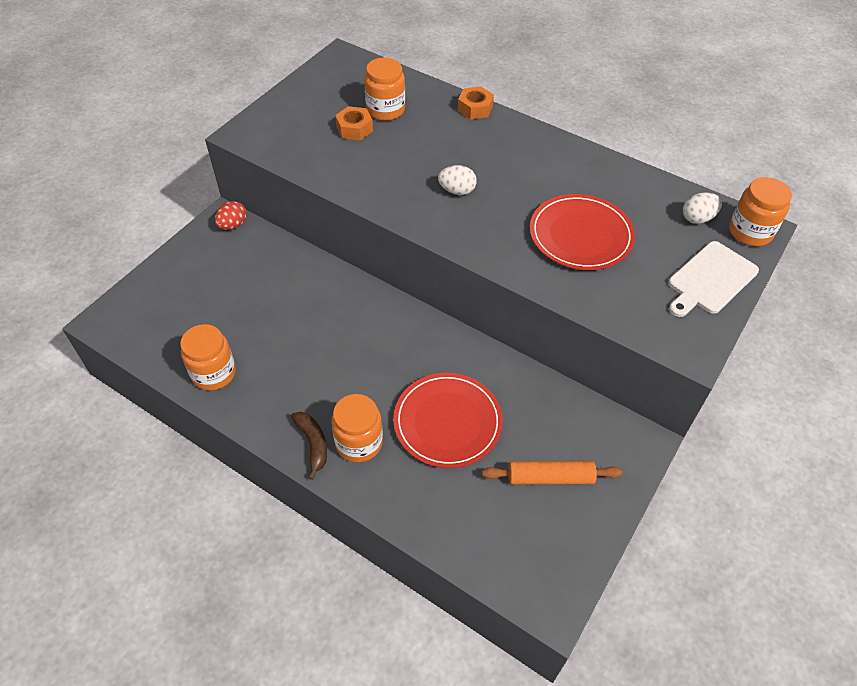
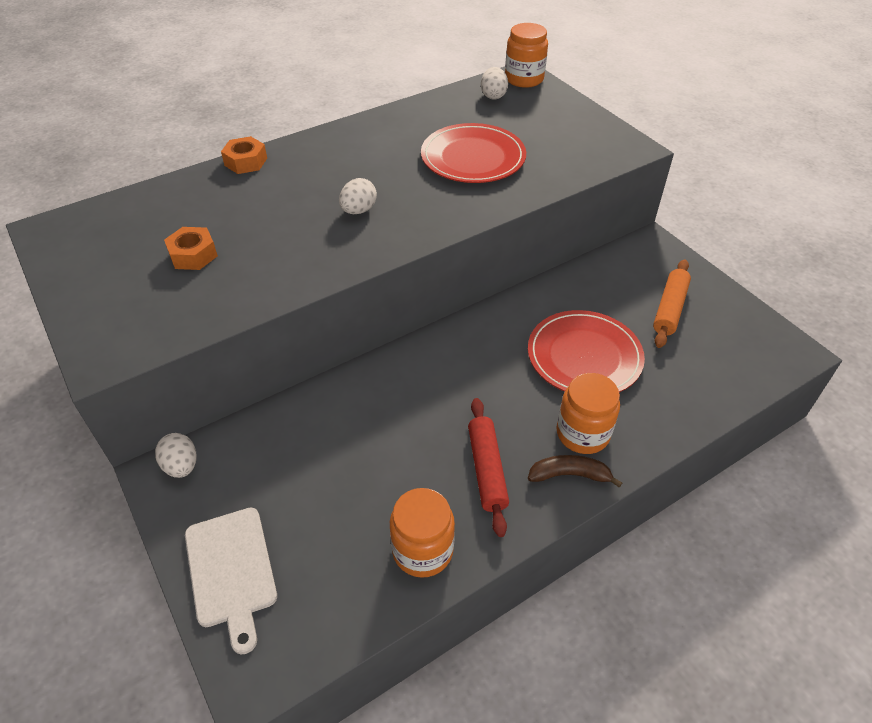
camera: 65 degrees left, 5 degrees down
(233, 225) = (181, 466): red egg -> white egg
(296, 388) = (487, 470): none -> red rolling pin
(385, 110) = (185, 222): orange jar -> none
(710, 279) = (563, 113): white cutting board -> white cutting board (231, 571)

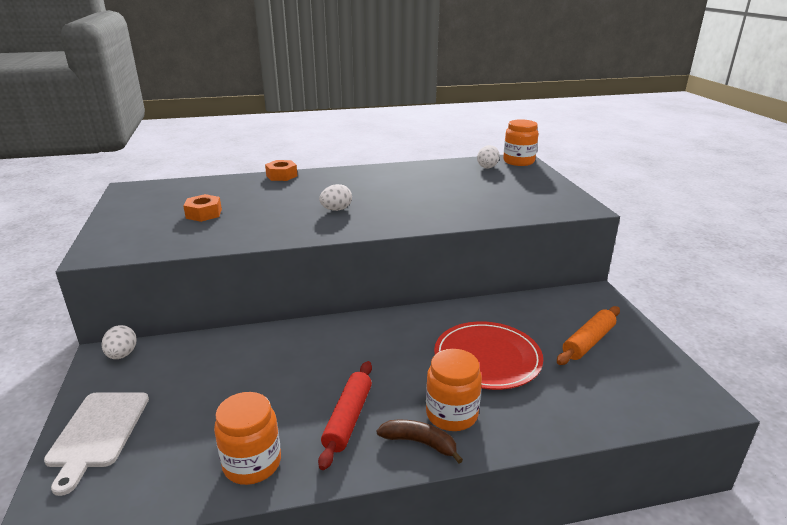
camera: 20 degrees right, 20 degrees down
(473, 157) = (445, 195): red plate -> none

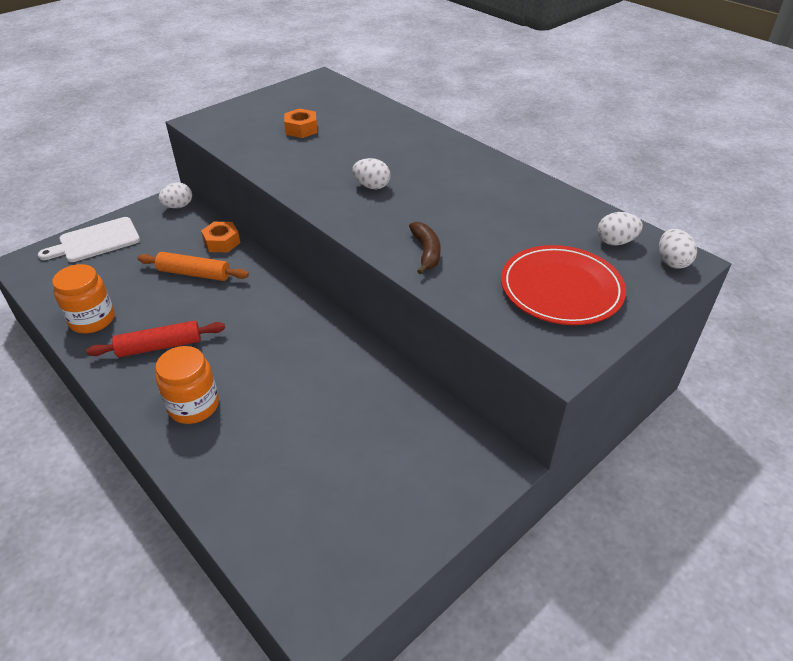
camera: 60 degrees right, 15 degrees up
(281, 176) = (423, 127): orange nut -> orange nut (222, 242)
(420, 443) = (148, 398): brown banana -> brown banana (426, 252)
(487, 358) = (293, 404): red plate -> red plate (561, 289)
(518, 161) = (672, 262): orange jar -> white egg
(588, 342) = (377, 480): orange rolling pin -> orange rolling pin (194, 273)

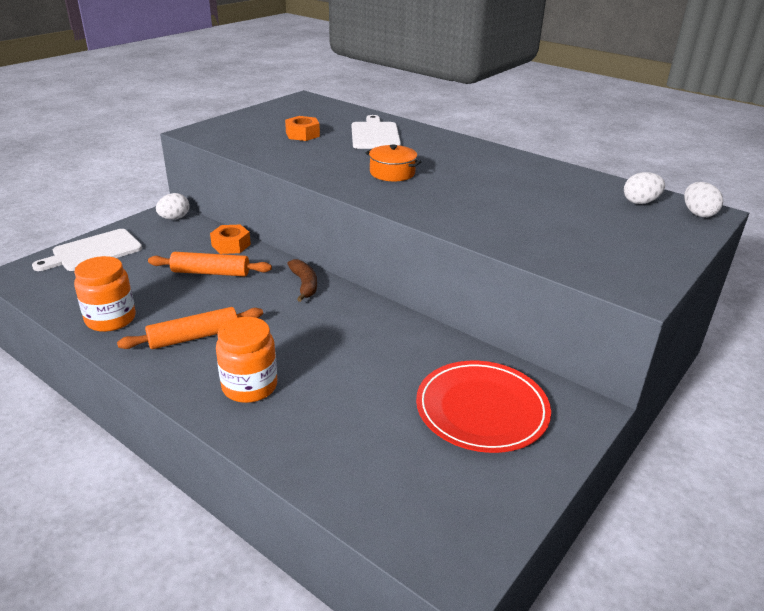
camera: 10 degrees left, 10 degrees down
(159, 346) = (194, 337): red rolling pin -> orange rolling pin
(372, 186) = (392, 173): white egg -> orange pot
(374, 133) = (375, 135): none -> white cutting board
(426, 252) = (469, 218): brown banana -> brown banana (304, 284)
(561, 289) = (610, 238): red plate -> red plate (482, 409)

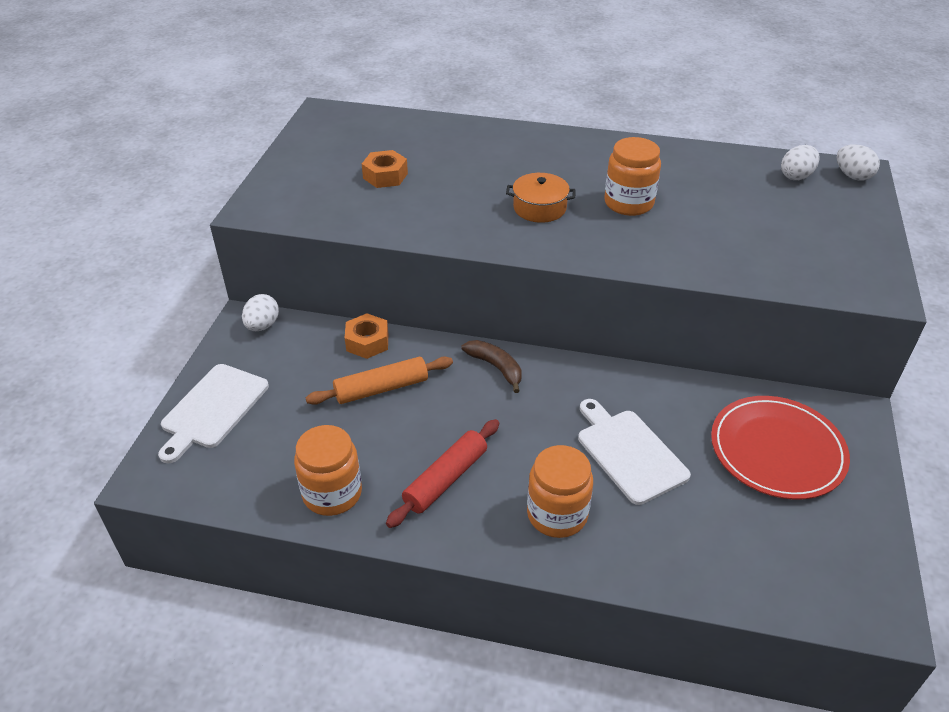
camera: 25 degrees left, 10 degrees up
(194, 337) = (445, 479): orange rolling pin -> red rolling pin
(375, 135) = (465, 153): white cutting board -> white cutting board (629, 453)
(467, 185) = (628, 203): none -> orange jar

